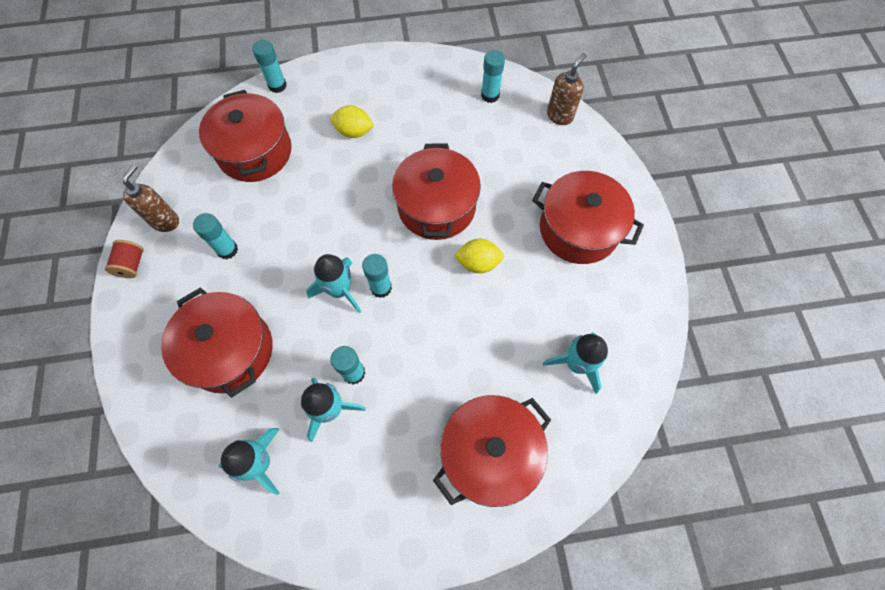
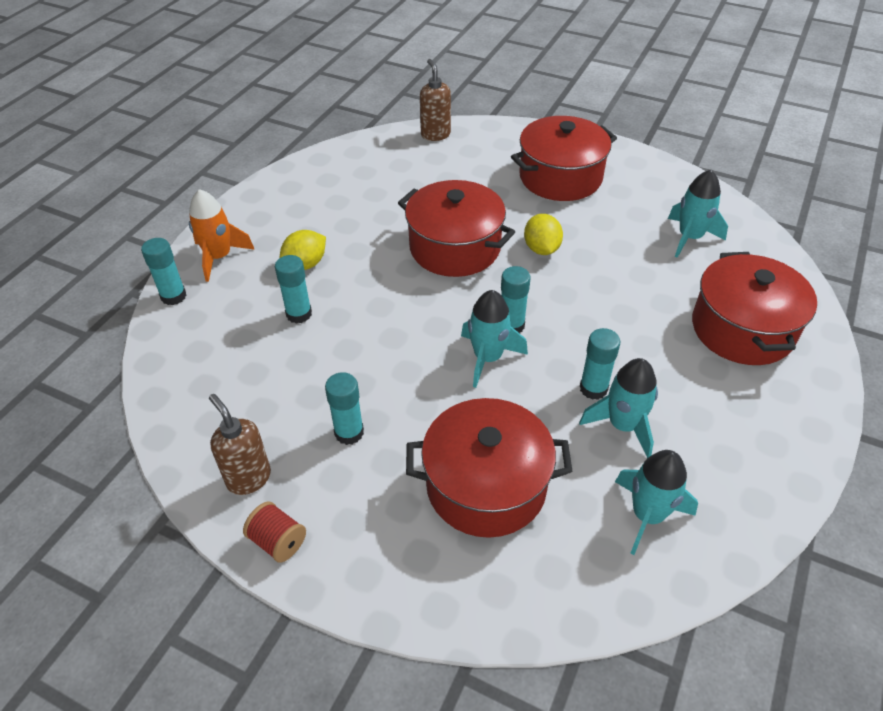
camera: 55 degrees left, 20 degrees down
(255, 152) = (241, 352): red pot -> none
(327, 83) = (219, 257): none -> orange rocket
(478, 263) = (541, 249): yellow lemon -> yellow lemon turned 45 degrees counterclockwise
(490, 95) = (368, 161): turquoise glue stick -> turquoise glue stick (299, 314)

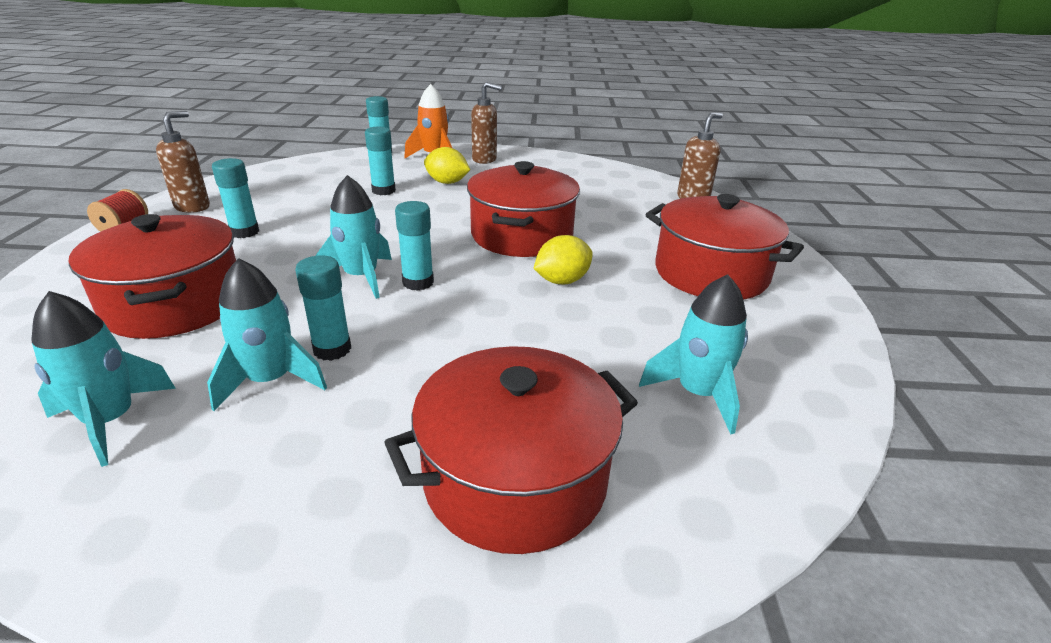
camera: 65 degrees right, 15 degrees down
(257, 223) = (485, 159): none -> brown soap dispenser

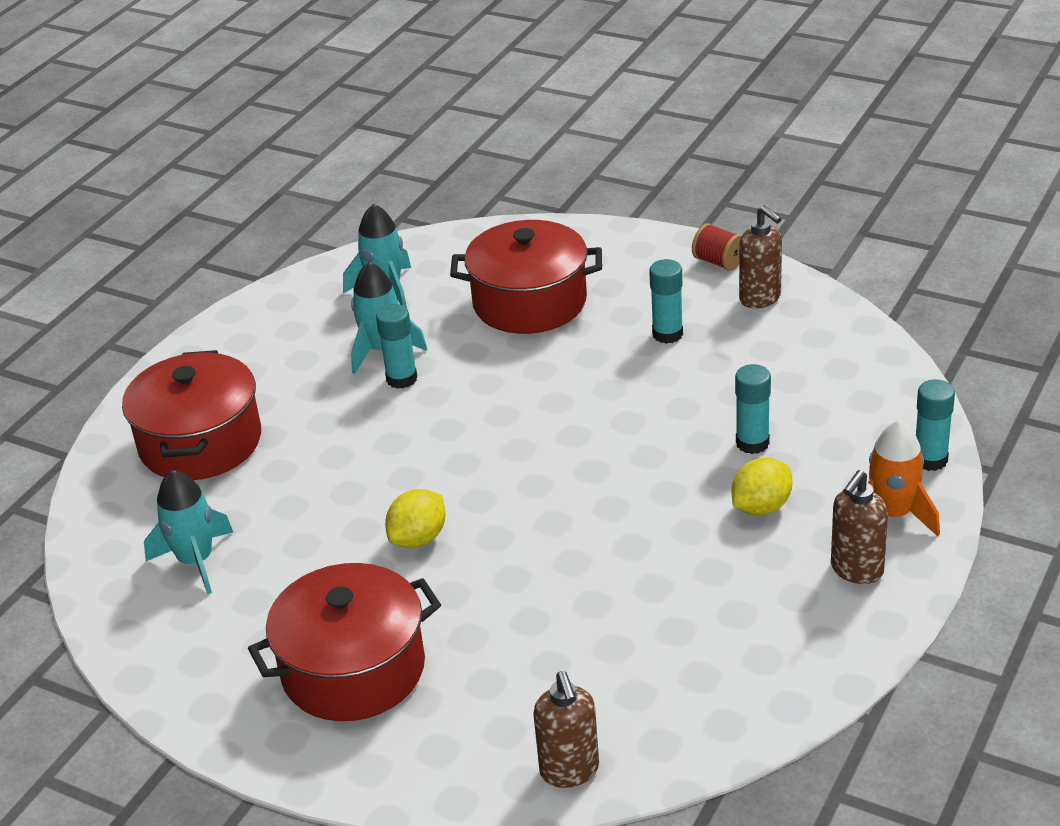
camera: 120 degrees right, 5 degrees up
(361, 277) = (514, 403): turquoise rocket -> none
(418, 282) = (480, 438): turquoise glue stick -> none
(522, 235) = (545, 537): red pot -> none
(562, 281) = (418, 538): yellow lemon -> yellow lemon turned 45 degrees clockwise

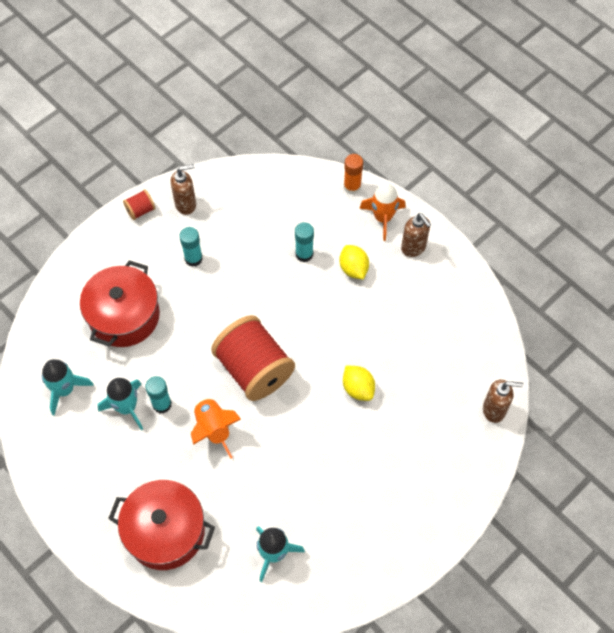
camera: 75 degrees left, 25 degrees up
(353, 669) = (392, 489): red pot -> none
(383, 439) = (213, 428): none -> orange rocket
(418, 538) = (307, 432): yellow lemon -> yellow lemon (358, 388)
(505, 451) = (254, 369): none -> red spool
(930, 460) = (352, 187): turquoise glue stick -> orange glue stick

